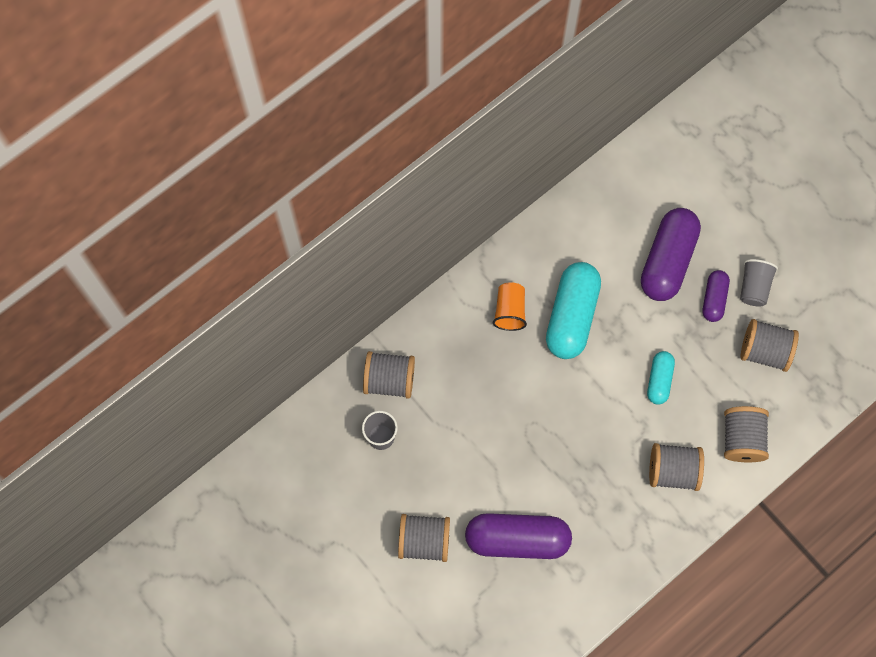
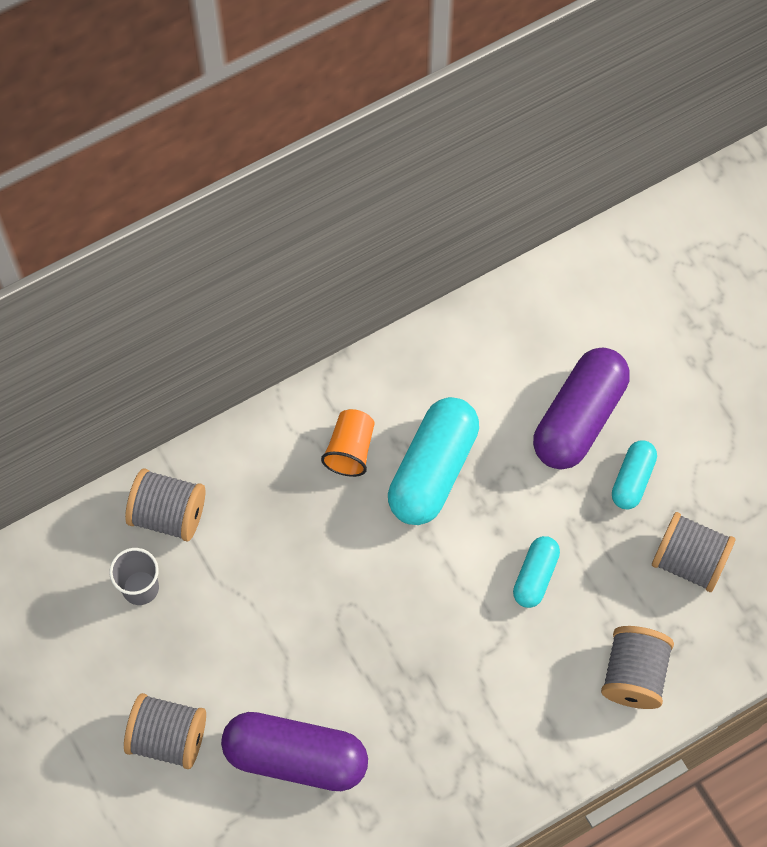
camera: 10 degrees right, 5 degrees down
(672, 471) = (529, 702): grey spool -> none
(714, 299) = (632, 480): purple capsule -> turquoise capsule
(754, 287) = (691, 473): grey cup -> none

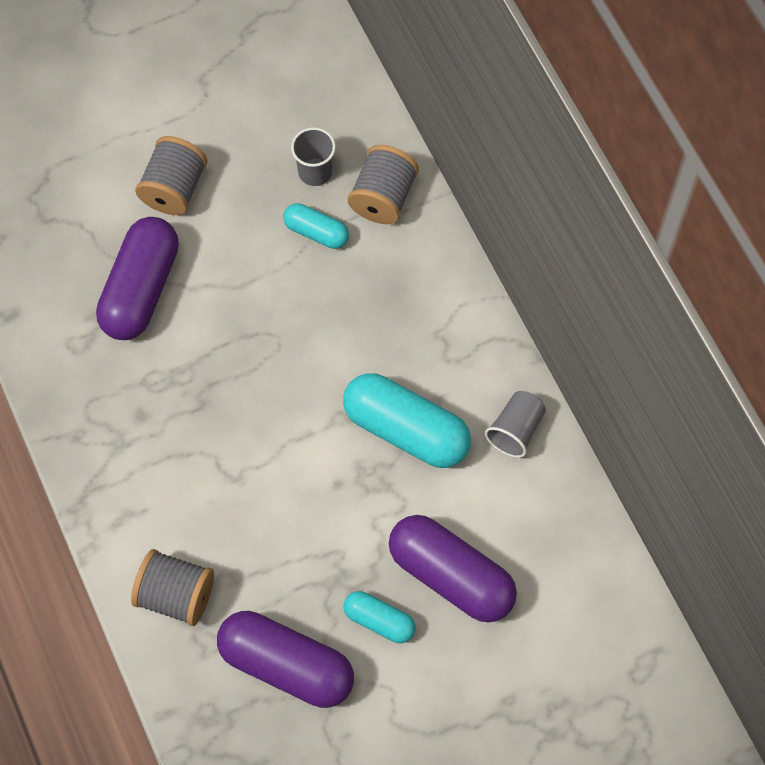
camera: 95 degrees right, 0 degrees up
(350, 450) = (434, 356): orange cup -> none
(422, 369) = (515, 430): none -> grey cup
(535, 576) = (287, 514): turquoise capsule -> turquoise capsule (316, 232)
(689, 561) = (286, 665): grey spool -> purple capsule

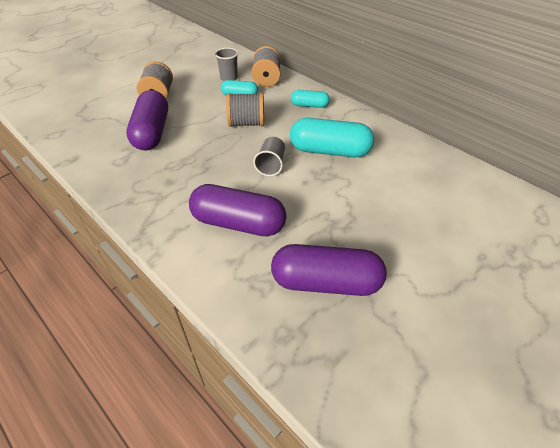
camera: 20 degrees left, 20 degrees down
(176, 595) = (228, 264): grey spool -> grey spool (246, 123)
(379, 620) = (371, 239): turquoise capsule -> turquoise capsule (309, 105)
(451, 576) = (399, 204): purple capsule -> purple capsule (238, 223)
(515, 430) = (387, 137): grey cup -> grey cup (271, 165)

